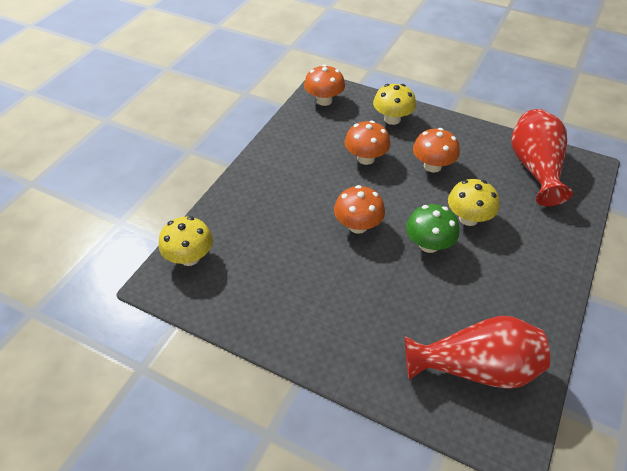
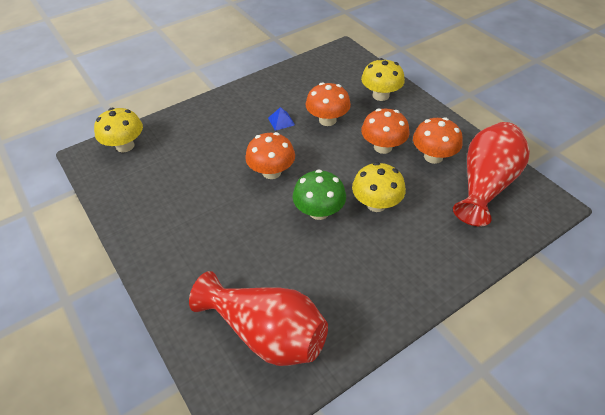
camera: 30 degrees right, 0 degrees up
(324, 100) = (333, 62): orange mushroom -> orange mushroom (433, 156)
(325, 174) = (281, 121): none -> blue pyramid

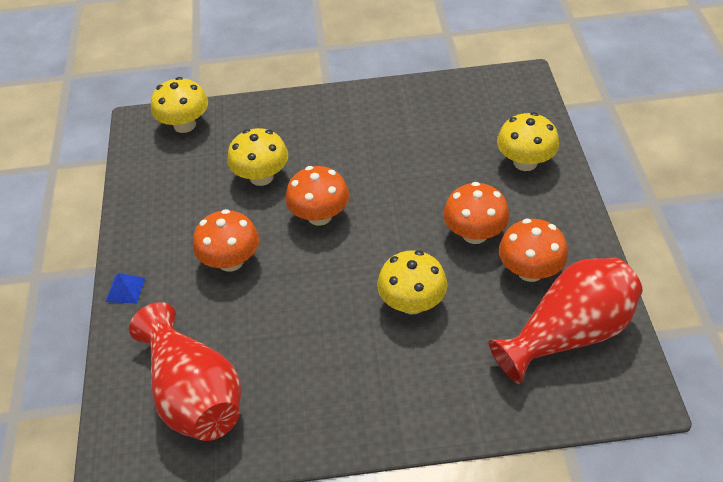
camera: 30 degrees right, 0 degrees up
(210, 161) = (261, 177): none -> yellow mushroom
(281, 121) = (374, 154): blue pyramid -> blue pyramid (125, 289)
(319, 211) = (339, 285): green mushroom -> none
(327, 120) = (431, 173): orange mushroom -> orange mushroom (230, 261)

